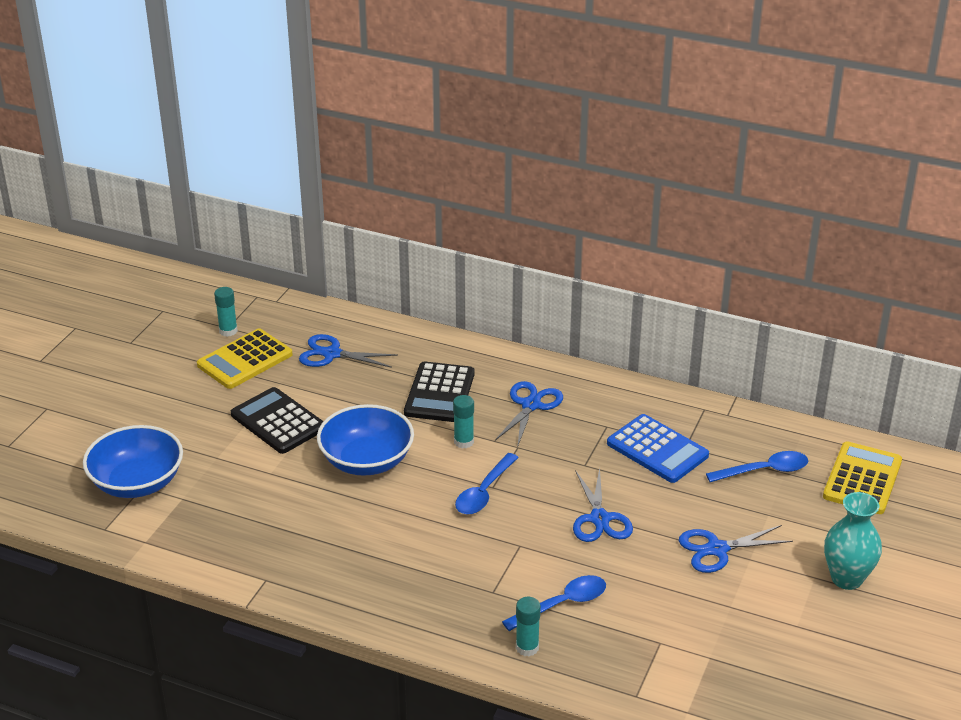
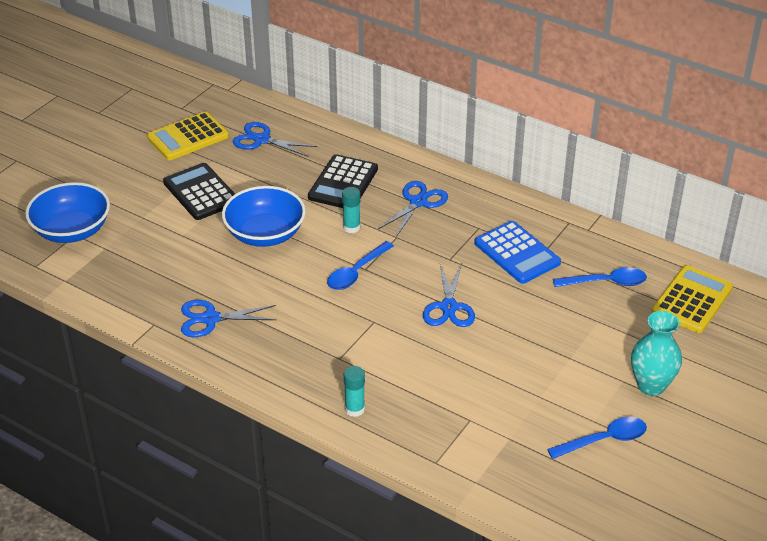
camera: 10 degrees right, 5 degrees up
(228, 331) = (181, 111): turquoise glue stick -> none
(562, 604) = (395, 376): blue spoon -> blue spoon (604, 440)
(717, 549) = (543, 346): blue scissors -> blue scissors (210, 319)

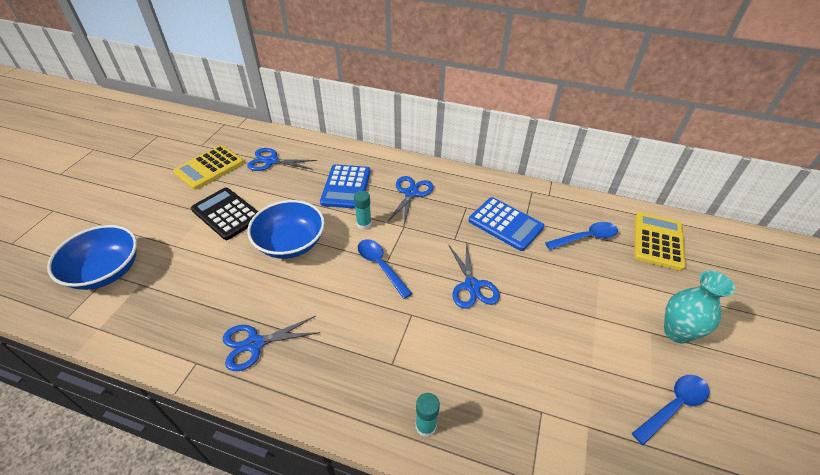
camera: 15 degrees left, 5 degrees up
(343, 183) = (346, 187): black calculator -> blue calculator
(356, 272) = (380, 266): blue spoon -> blue spoon turned 120 degrees clockwise

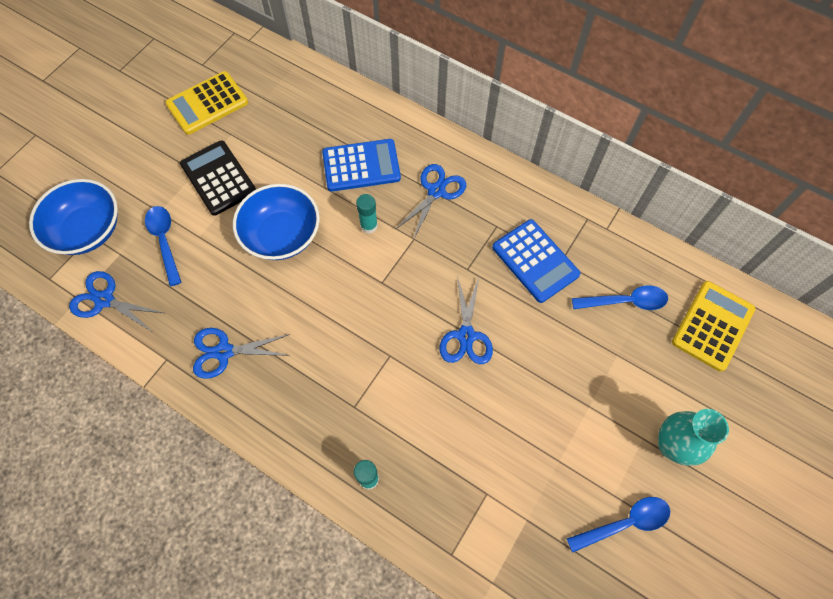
camera: 15 degrees right, 20 degrees up
(271, 161) = (281, 107): blue scissors -> blue scissors (104, 300)
(346, 187) = (361, 166): blue calculator -> blue calculator turned 120 degrees counterclockwise
(380, 266) = (373, 287): blue spoon -> blue spoon (165, 241)

